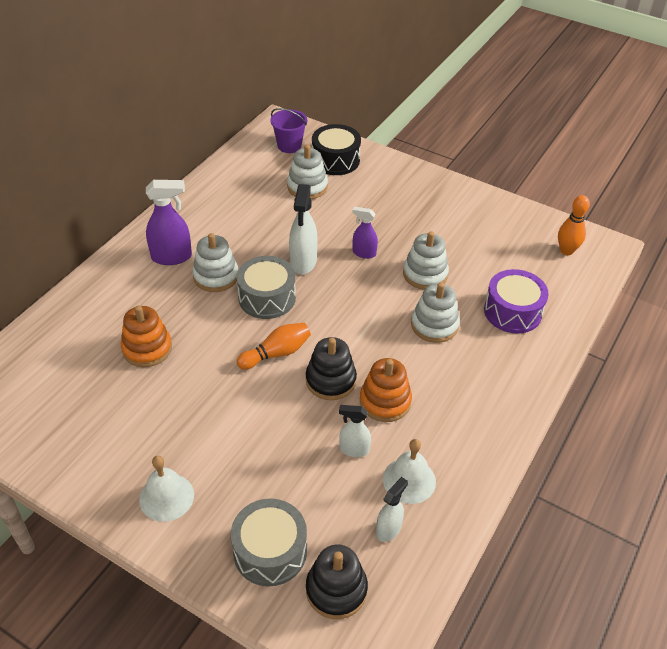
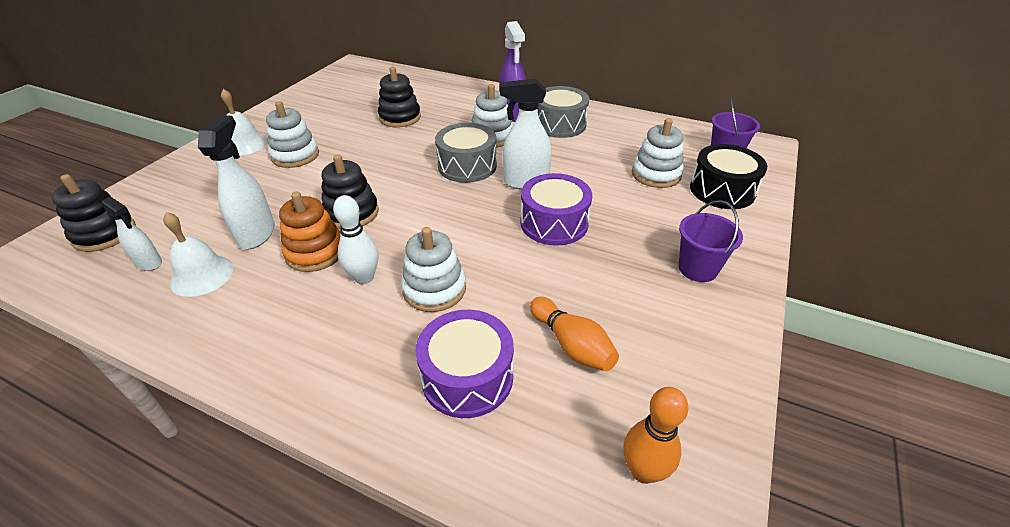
camera: 85 degrees right, 5 degrees down
(147, 348) = (400, 118): orange stacking toy -> black stacking toy
(270, 551) = (166, 195): grey drum -> grey drum (559, 124)
(277, 353) = (391, 178): orange bowling pin -> orange bowling pin (572, 345)
(354, 449) = (257, 234): white spray bottle -> white spray bottle, size x1.63
(364, 253) = (554, 223): purple spray bottle -> purple drum
(419, 366) = (364, 277): none -> white bowling pin
(421, 195) = (697, 268): none -> purple bucket
(425, 274) = (529, 277): white stacking toy -> white stacking toy (295, 156)

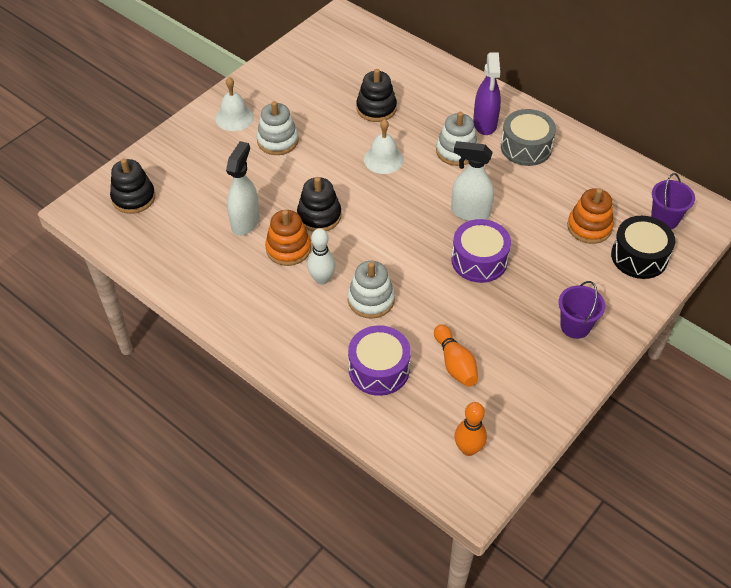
camera: 15 degrees right, 10 degrees up
(149, 263) = (169, 232): white spray bottle -> none
(202, 275) = (207, 252): white bell -> white bell (383, 159)
(467, 166) = (424, 183): grey drum -> none
(656, 174) = (589, 227): white stacking toy -> orange stacking toy

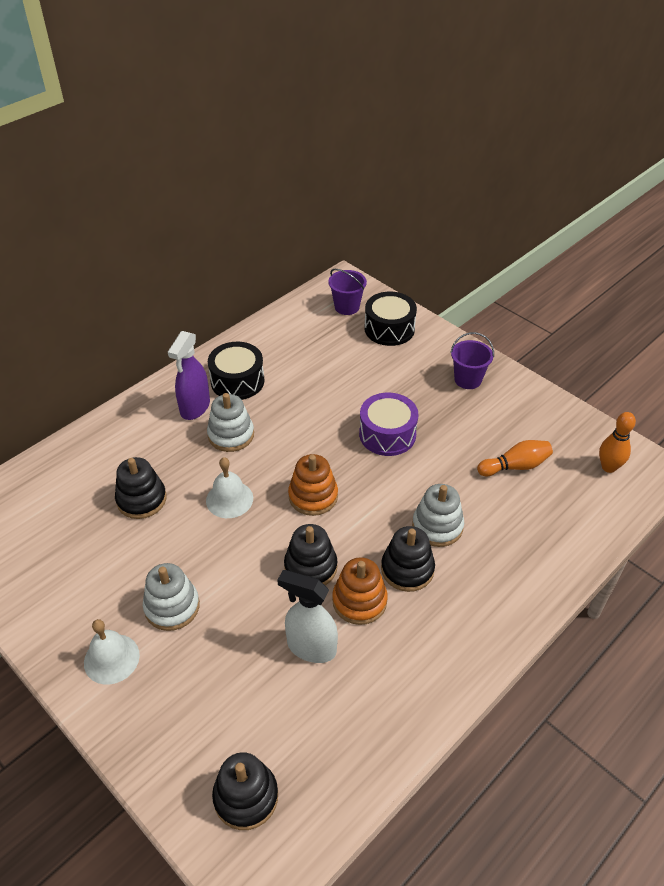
camera: 85 degrees left, 5 degrees down
(322, 279) = (407, 569): white bowling pin -> black stacking toy
(379, 369) = (527, 526): purple drum -> none
(470, 212) = (322, 434): white spray bottle -> none
(485, 124) = (195, 408): purple spray bottle -> purple spray bottle turned 105 degrees clockwise
(526, 147) = (237, 381): grey drum -> black drum
(589, 227) = (351, 353): orange stacking toy -> orange stacking toy (313, 496)

